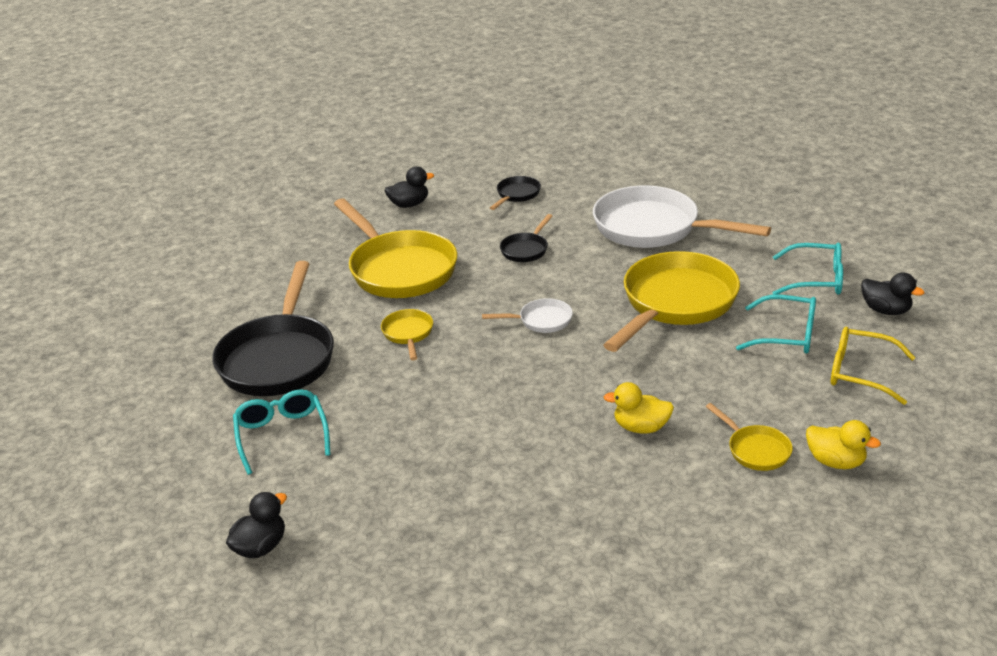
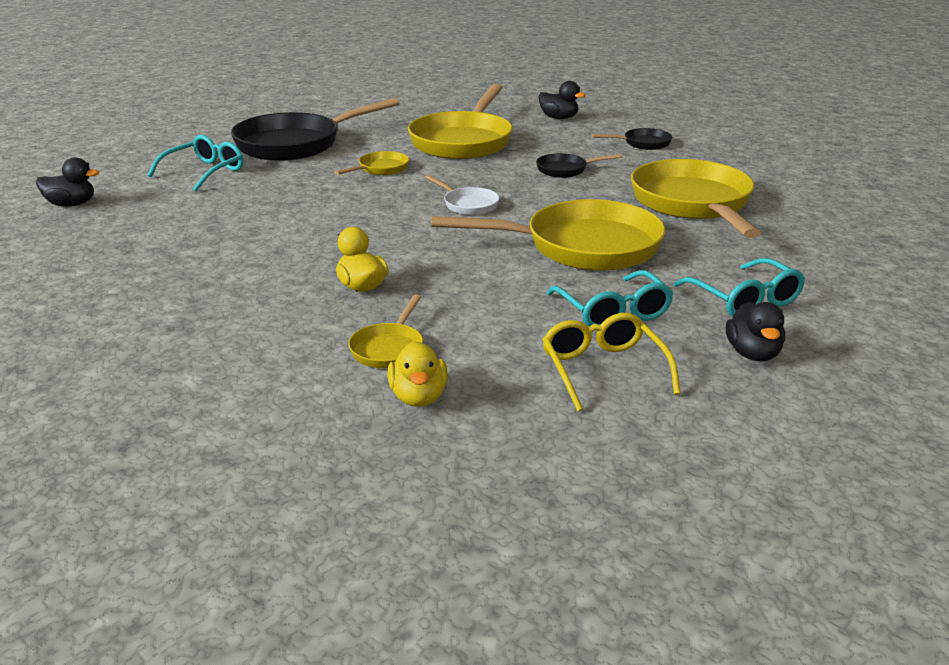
camera: 50 degrees right, 5 degrees down
(654, 228) = (693, 204): white pan -> yellow pan

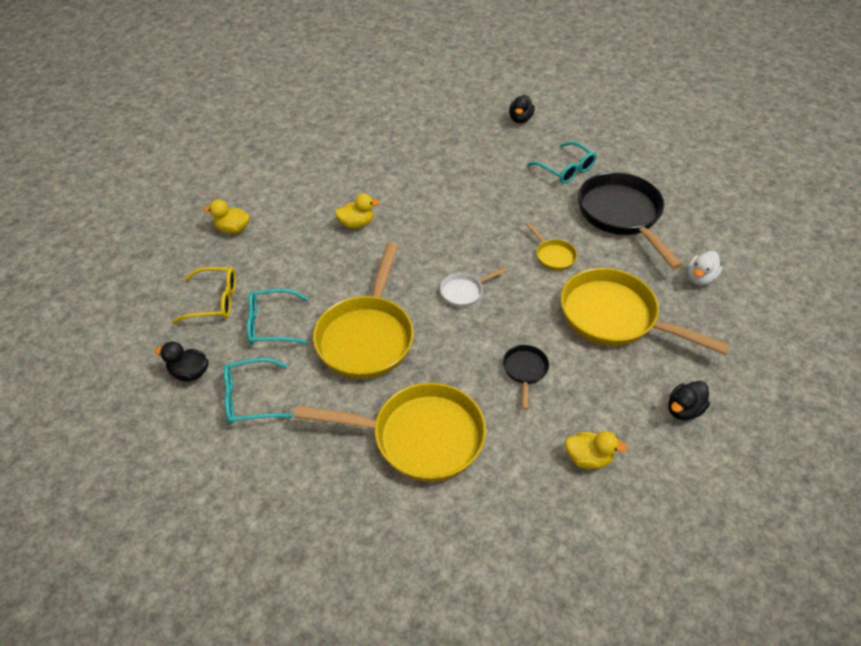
camera: 105 degrees right, 20 degrees up
(387, 115) = (700, 278): none -> white duck
(389, 349) = (282, 225): yellow pan -> none
(643, 143) = (588, 458): black pan -> yellow duck

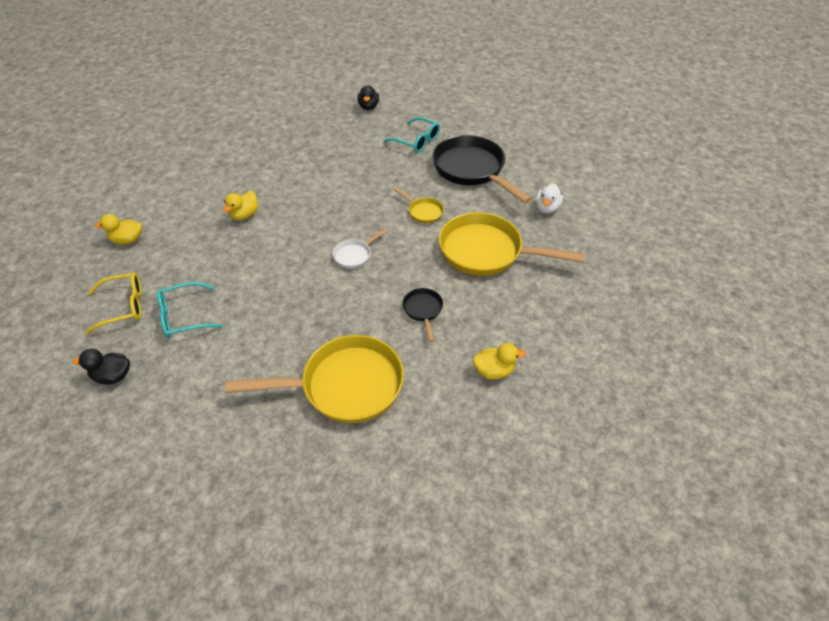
camera: 15 degrees left, 0 degrees up
(250, 398) = (178, 386): turquoise glasses -> none
(356, 223) = (244, 215): yellow duck -> yellow duck turned 150 degrees clockwise
(367, 336) = (276, 309): yellow pan -> none
(683, 410) = (561, 314): black duck -> none

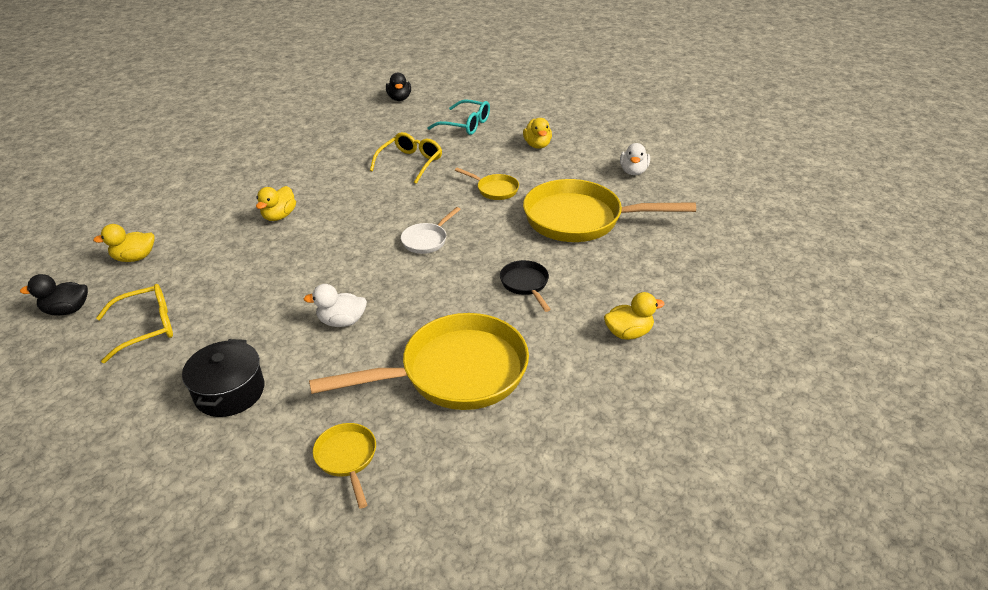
camera: 10 degrees left, 10 degrees down
(113, 376) = (150, 404): black duck -> black duck (67, 310)
(172, 374) = (229, 392): none -> black pot
(184, 316) = (229, 328): turquoise glasses -> none
(244, 449) = (347, 458): none -> yellow pan
(269, 323) = (342, 321): none -> white duck
(361, 175) = (410, 163): none -> yellow glasses
(472, 170) = (537, 145): black pan -> yellow duck

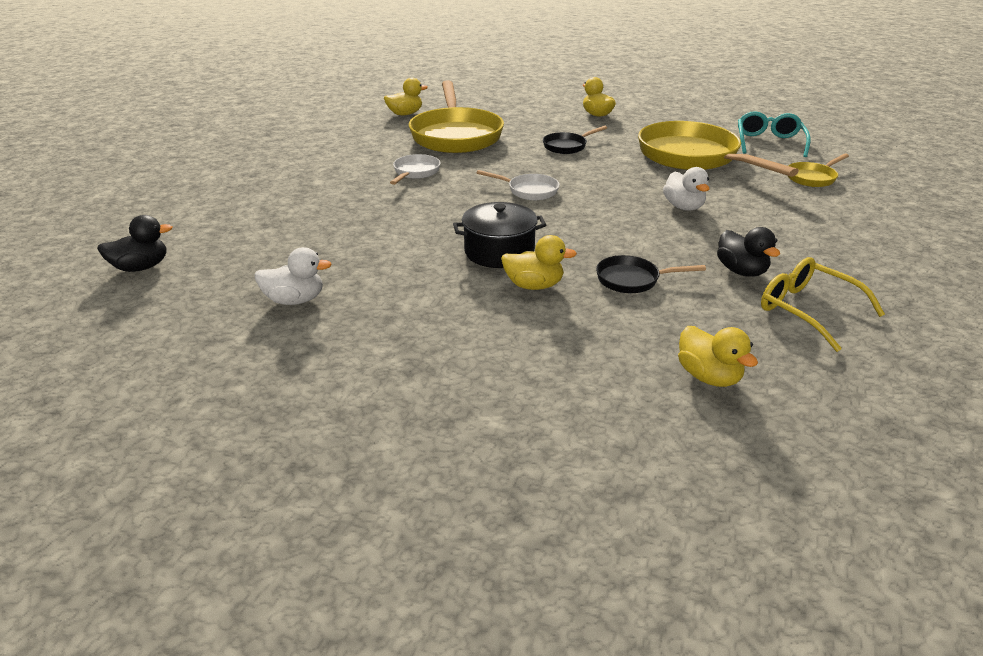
camera: 105 degrees left, 5 degrees down
(67, 310) = (854, 389): black duck -> black duck (741, 271)
(229, 392) = (819, 235): black pot -> black pot (499, 251)
(252, 258) = (632, 280): none -> black pan
(410, 163) = (364, 224): yellow glasses -> none
(465, 125) = (249, 205): turquoise glasses -> turquoise glasses (769, 143)
(495, 189) = (415, 172): yellow pan -> white pan
(537, 145) = (308, 162): yellow duck -> yellow duck (405, 114)
(633, 171) = (360, 122): white duck -> white duck (295, 300)

